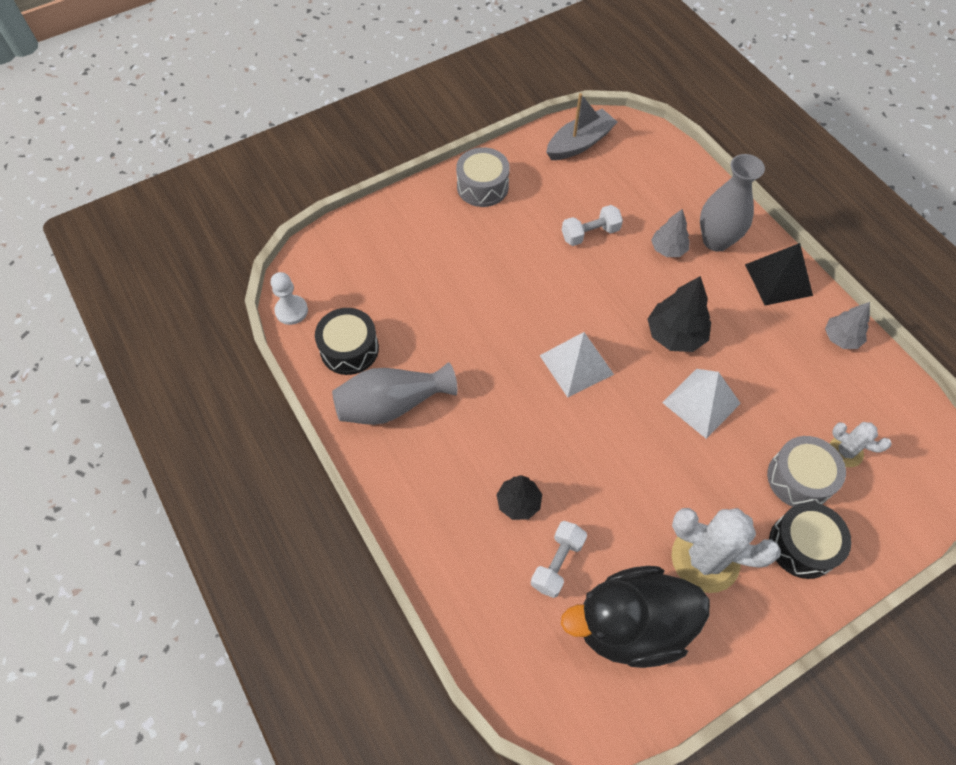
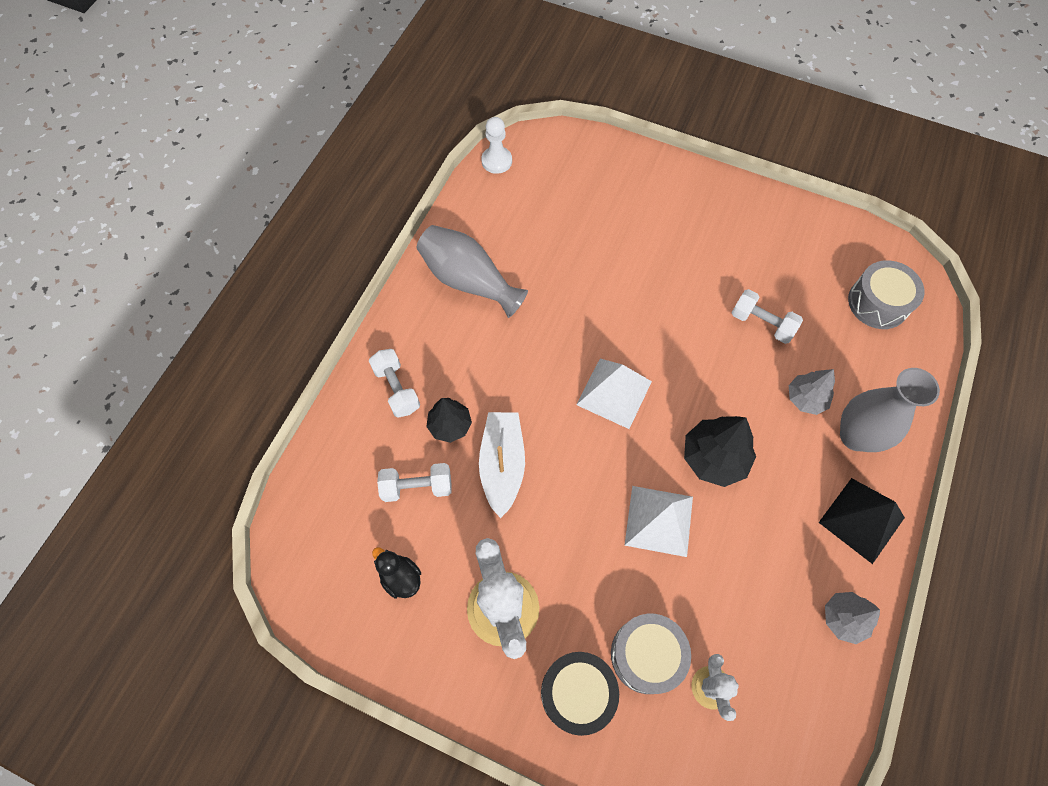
camera: 55 degrees right, 5 degrees up
(349, 349) = (494, 220): black drum -> none
(452, 525) = (396, 389): none -> white dumbbell
(482, 186) = (734, 210): grey drum -> grey drum (878, 303)
(579, 143) = (857, 255): grey boat -> none
(583, 484) = (502, 465): none -> white boat
(630, 625) = (401, 577): black duck -> black duck, size x0.41

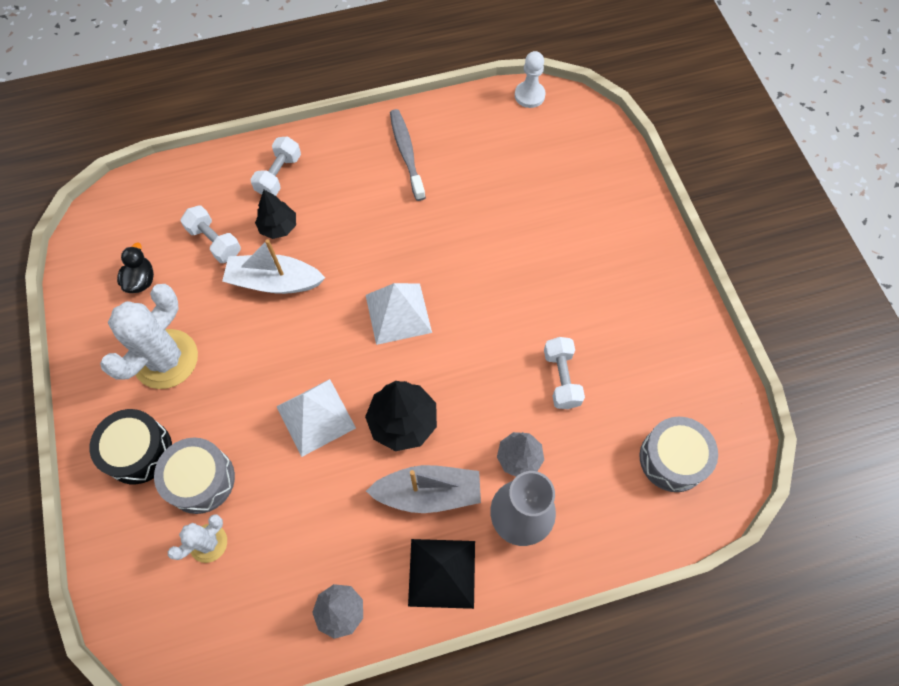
camera: 50 degrees right, 0 degrees up
(469, 281) = (406, 154): grey vase -> grey toothbrush
(502, 465) = (275, 282): white boat -> white boat turned 135 degrees counterclockwise
(788, 483) = (428, 493): none -> grey boat

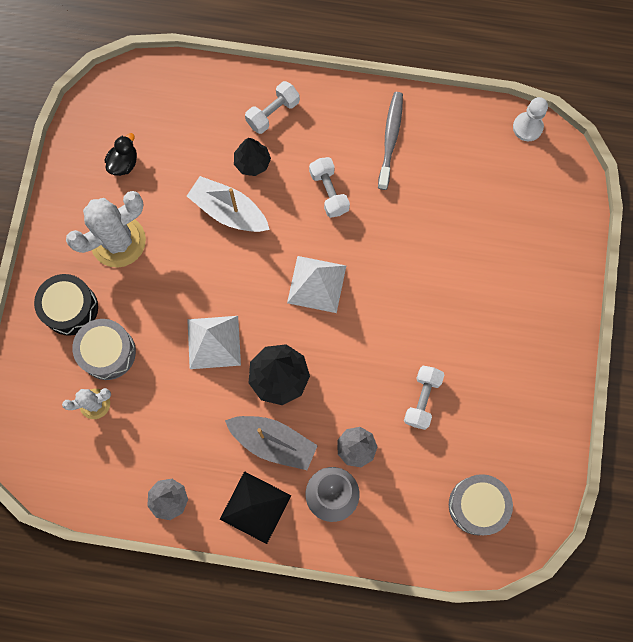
camera: 25 degrees right, 10 degrees up
(215, 241) = (195, 153): white dumbbell -> white dumbbell (329, 192)

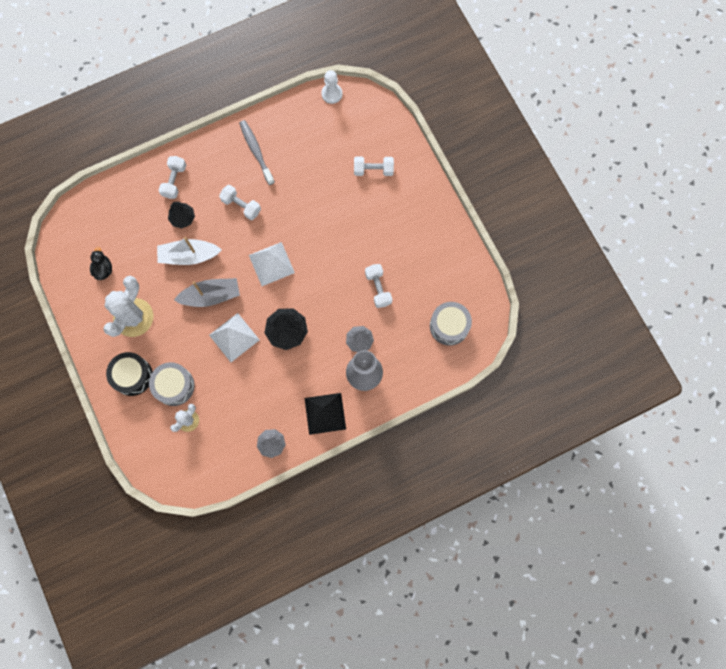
camera: 35 degrees left, 0 degrees up
(273, 442) = (309, 370): grey boat -> grey boat (211, 296)
(515, 251) = (373, 170): none -> white dumbbell

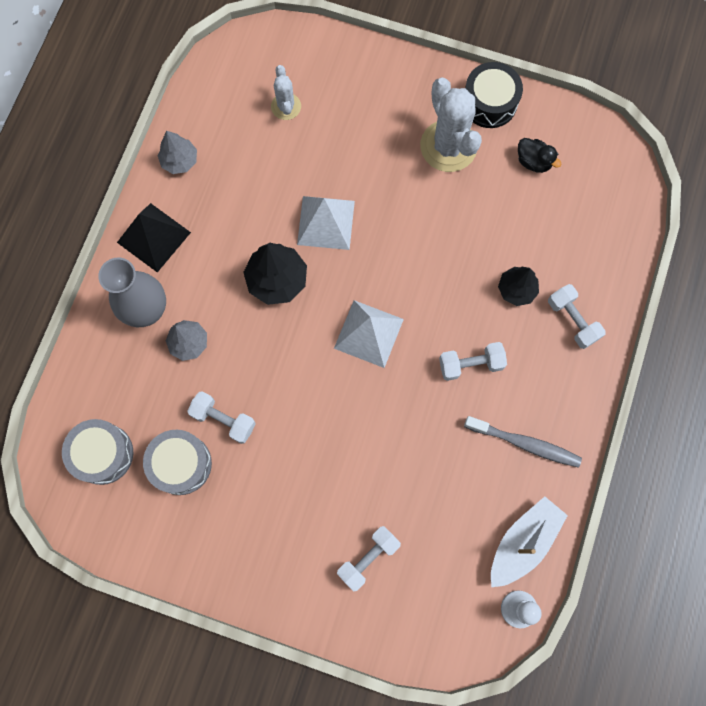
camera: 135 degrees right, 0 degrees up
(132, 376) = (385, 95): black drum -> black drum (489, 103)
(174, 386) = (334, 123): grey drum -> grey drum (181, 464)
(189, 256) = (464, 258): white boat -> white boat (523, 542)
(211, 296) = (395, 239): grey boat -> none

